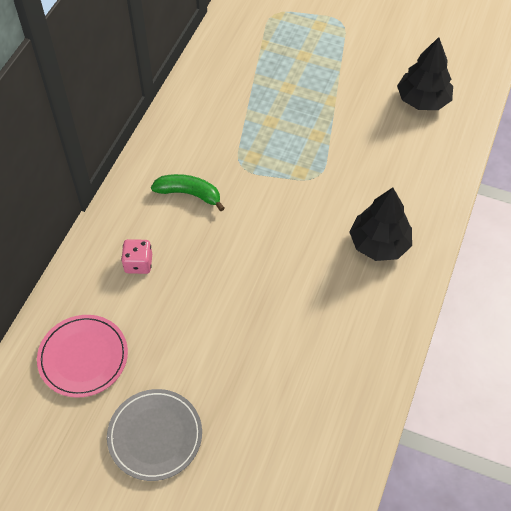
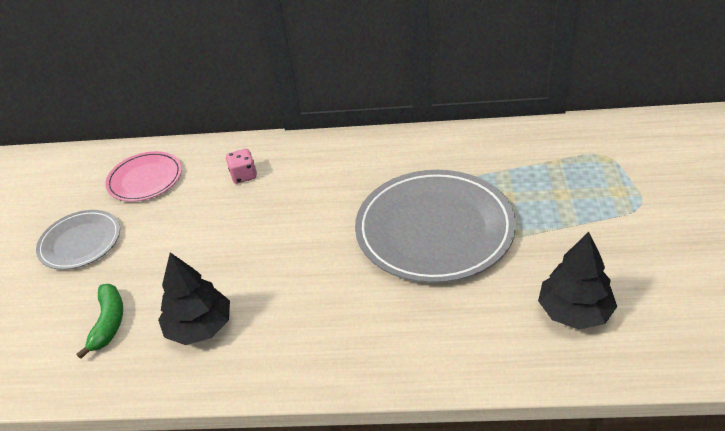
camera: 75 degrees right, 15 degrees down
(189, 194) = (331, 178): green banana -> green banana (108, 323)
(300, 145) = (434, 229): none -> grey plate
(379, 243) = (335, 331): black tree -> black tree (199, 327)

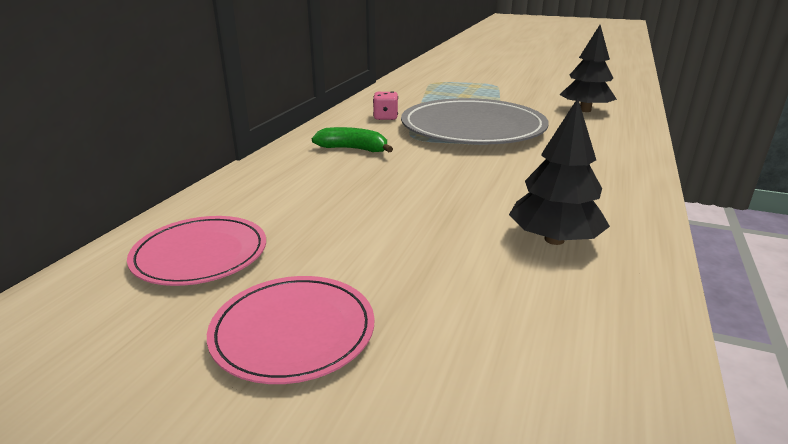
camera: 75 degrees left, 15 degrees down
(80, 242) = (293, 331): grey plate -> pink plate
(108, 323) = (519, 310): green banana -> green banana (353, 149)
(243, 175) = (294, 188): pink dice -> pink dice (385, 117)

